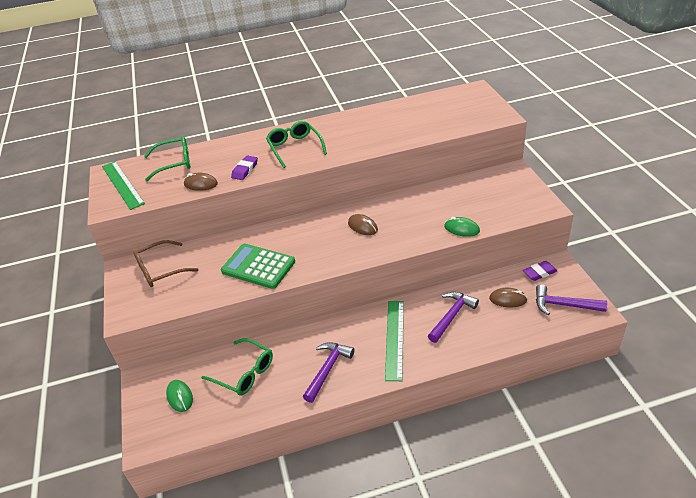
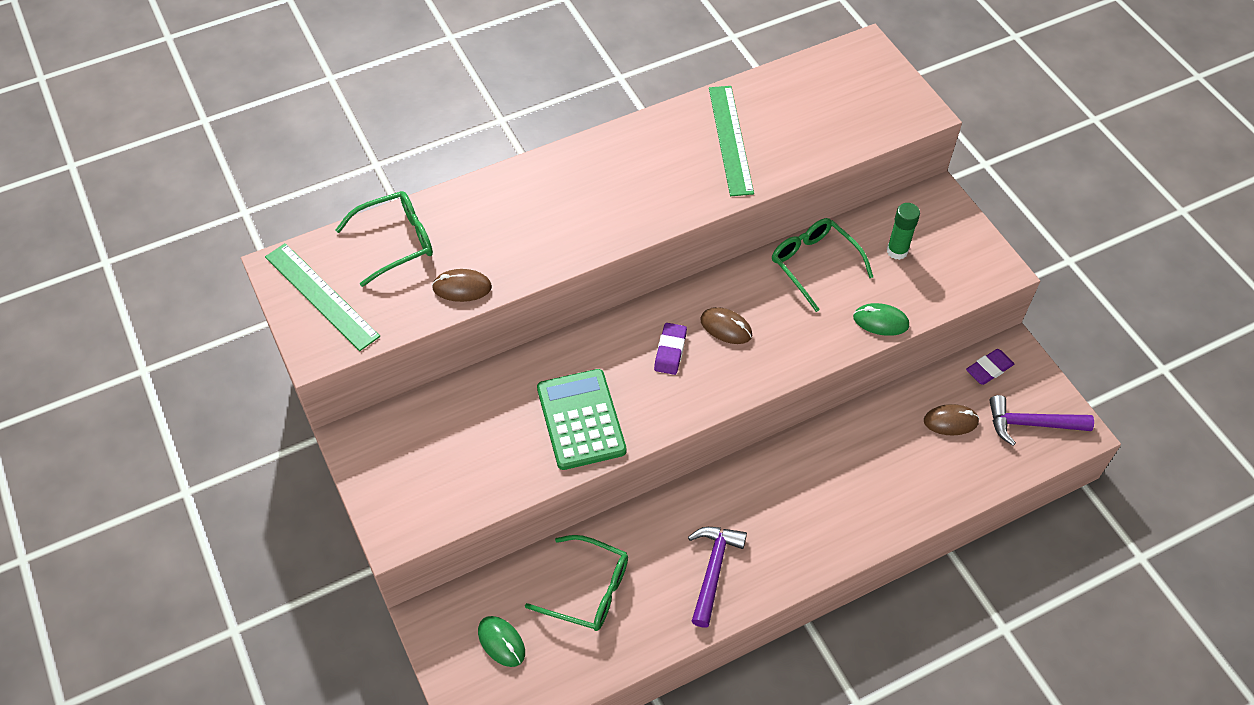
camera: 15 degrees left, 15 degrees up
(161, 270) = (420, 439): brown glasses -> none
(245, 170) = (527, 252): purple eraser -> purple eraser (670, 351)
(258, 267) = (581, 420): green calculator -> green calculator turned 60 degrees clockwise
(295, 148) = (597, 197): green glasses -> green glasses (814, 265)
(394, 339) = (799, 507): green ruler -> green ruler (730, 140)
(452, 316) = (875, 459): purple hammer -> none
(481, 195) = (897, 251): none -> green glue stick

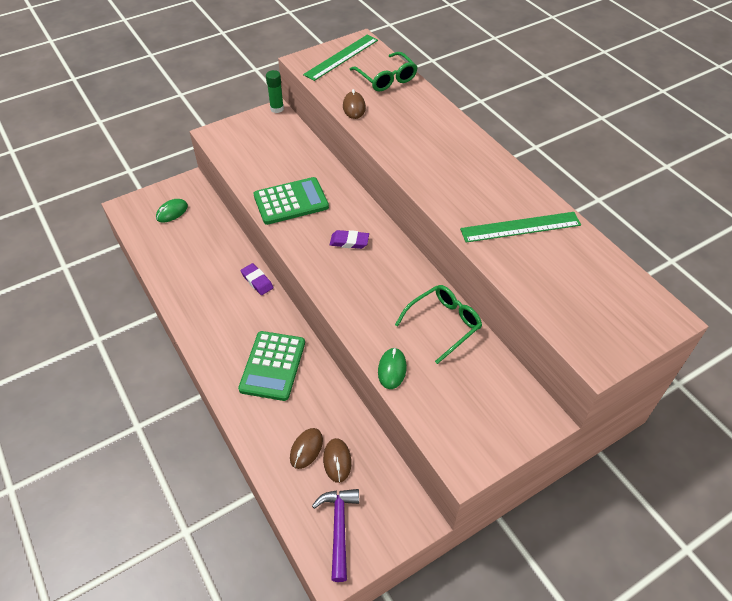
camera: 85 degrees right, 5 degrees down
(587, 590) = (201, 246): green glasses -> none
(713, 570) = (210, 307): purple hammer -> none
(726, 327) = (373, 271): brown mouse -> brown mouse (306, 449)
(817, 488) = (273, 366): none -> green calculator
(897, 251) = (470, 383): green glue stick -> green glue stick (277, 109)
(989, 369) = (394, 495): purple eraser -> purple eraser (257, 281)

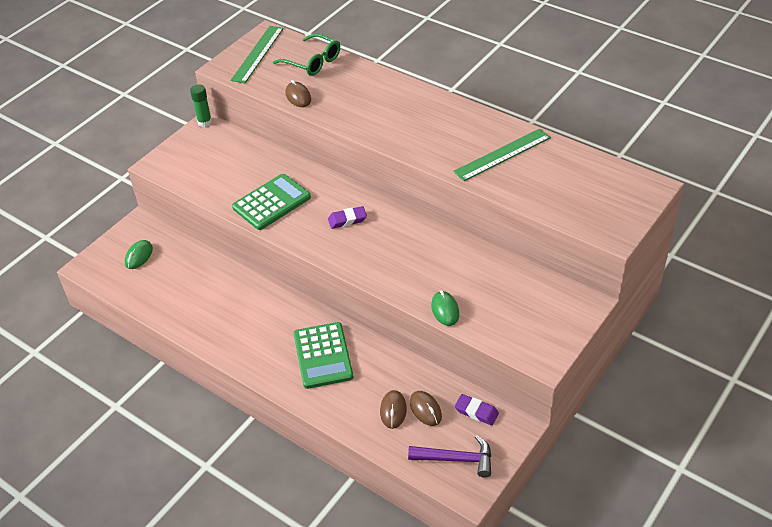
camera: 20 degrees left, 5 degrees down
(257, 281) = (264, 289): purple eraser -> purple eraser (476, 412)
(339, 528) = (456, 459): purple hammer -> purple hammer turned 120 degrees clockwise
(443, 324) = (468, 260): green glasses -> none

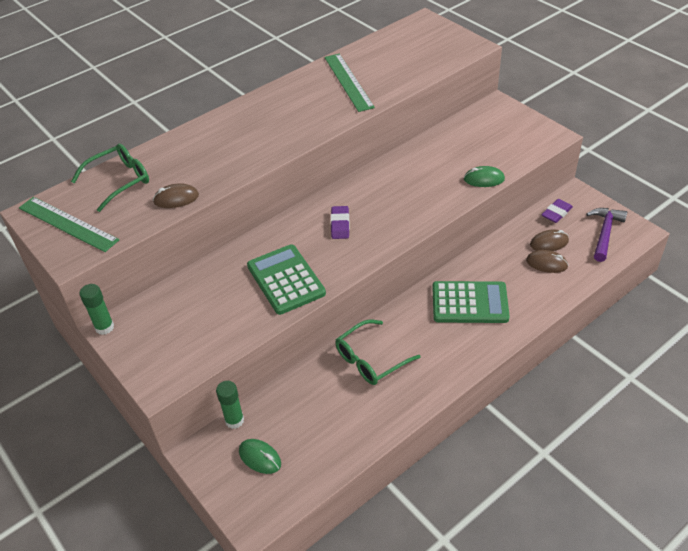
camera: 75 degrees left, 0 degrees up
(170, 233) = (234, 420): none -> green glue stick
(242, 299) = (371, 359): none -> green glasses

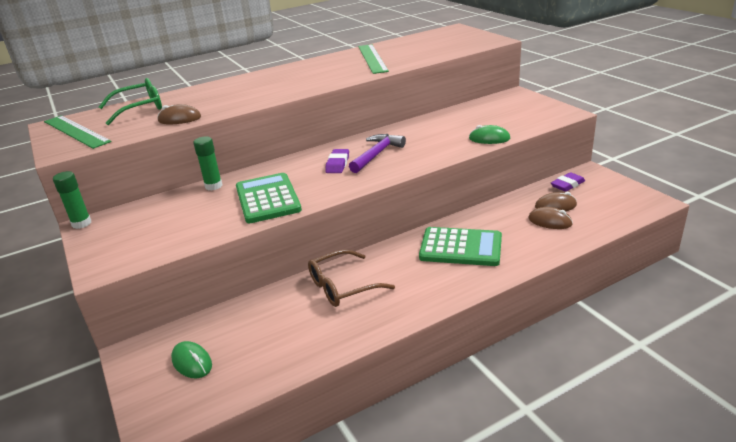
camera: 10 degrees right, 15 degrees down
(234, 420) = (183, 327): green glue stick -> green glue stick (213, 186)
(371, 359) = (343, 286): green glasses -> brown glasses
(604, 233) = (616, 201): purple hammer -> purple hammer (376, 154)

